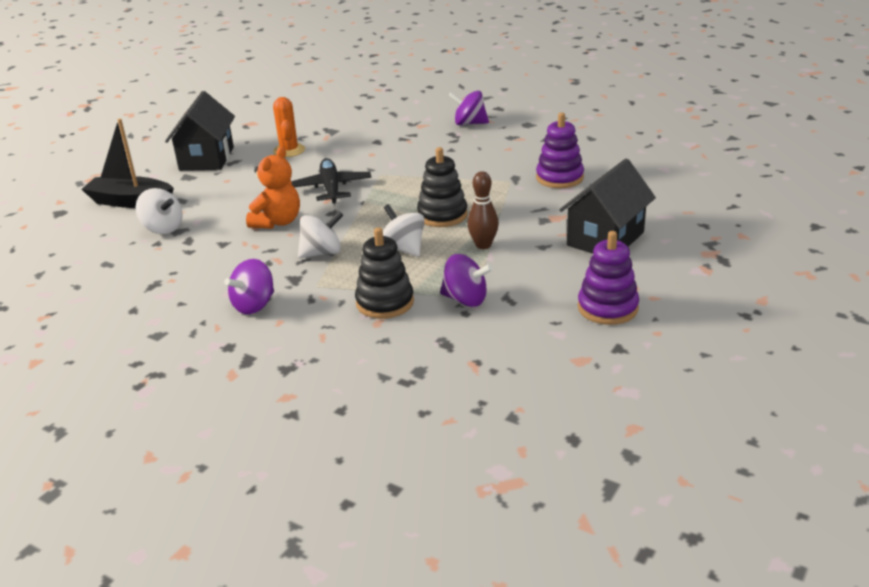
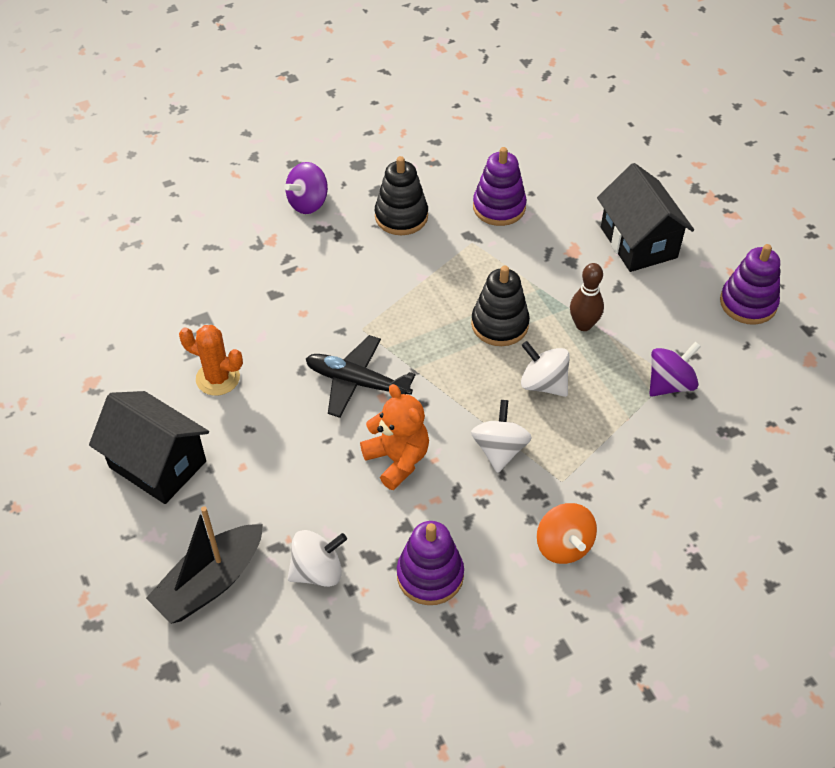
camera: 60 degrees left, 20 degrees up
(187, 265) = (430, 575): none -> purple stacking toy
(254, 305) = (563, 545): purple spinning top -> orange spinning top
(385, 302) = (633, 442): black stacking toy -> black stacking toy (401, 216)
(403, 249) = (543, 384): white spinning top -> white spinning top turned 45 degrees clockwise

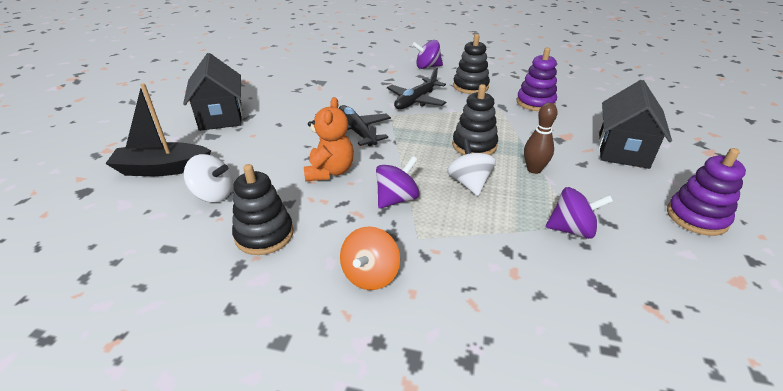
camera: 40 degrees right, 15 degrees down
(218, 378) = (294, 102): orange cactus -> none
(365, 284) = (416, 101): none -> black plane
(430, 575) = (264, 235): purple stacking toy -> black stacking toy
(499, 449) = (397, 199): white spinning top -> purple spinning top

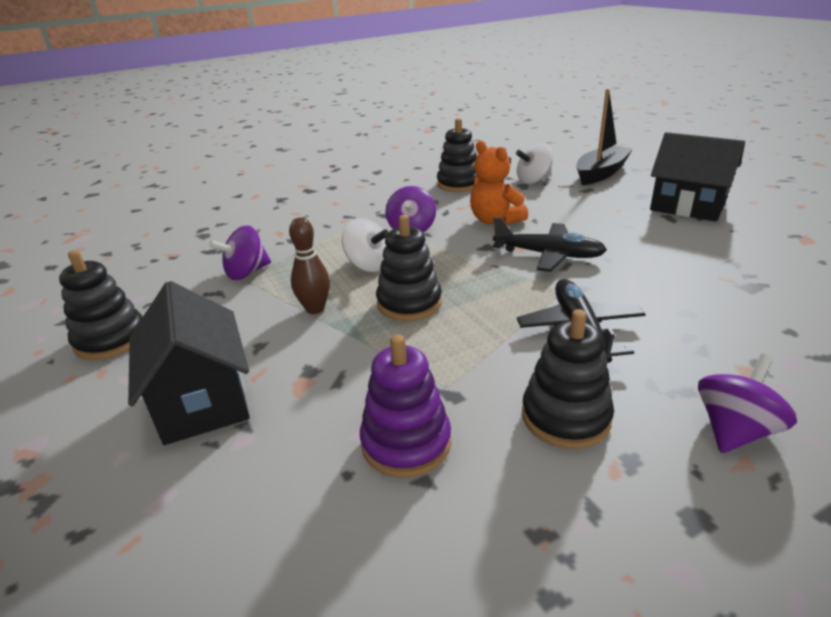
camera: 140 degrees right, 5 degrees down
(370, 275) = (368, 198): orange spinning top -> none
(696, 217) = (111, 339): purple stacking toy -> black stacking toy

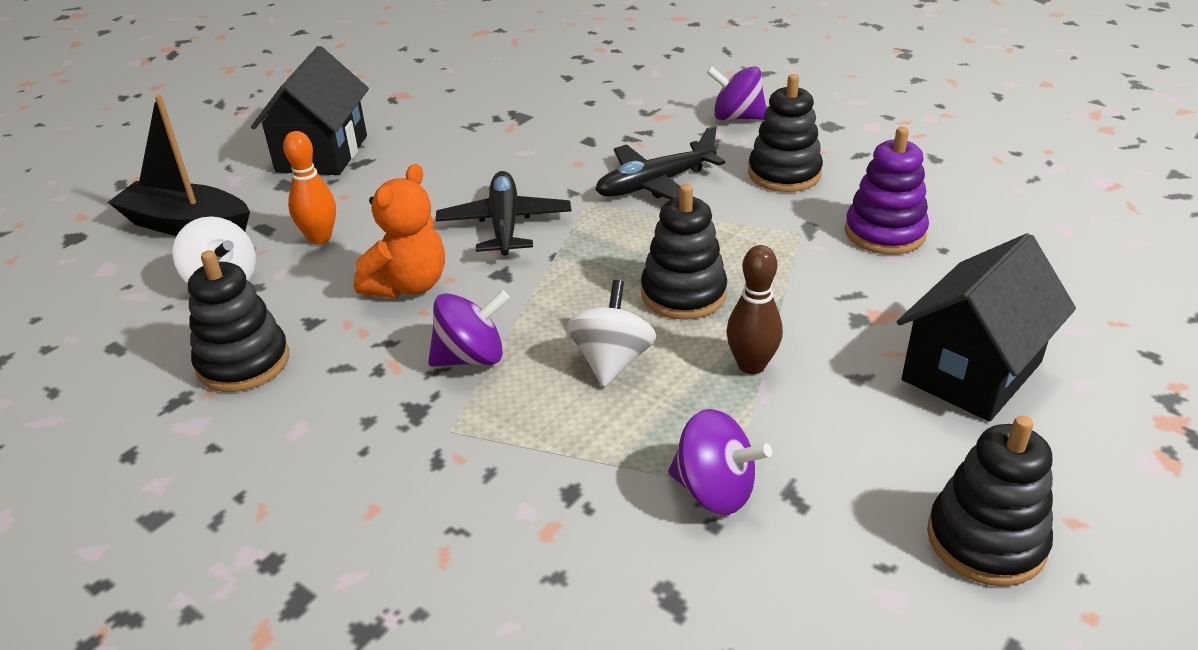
camera: 115 degrees left, 5 degrees up
(566, 202) = (320, 238): none -> orange bowling pin

